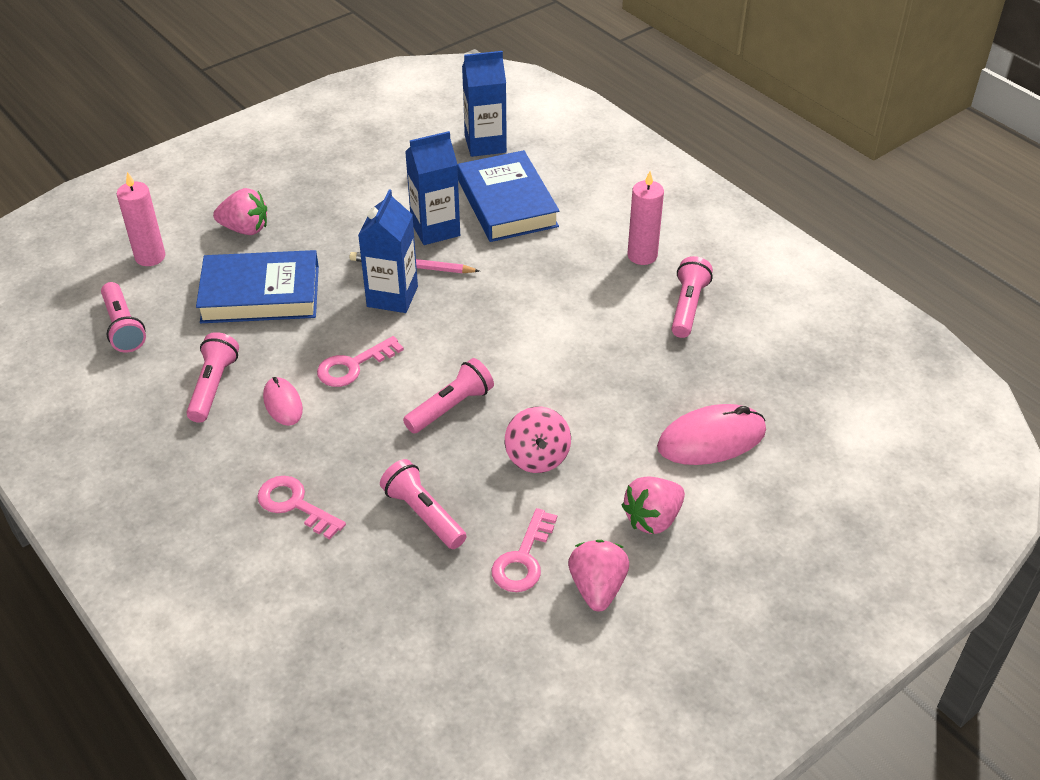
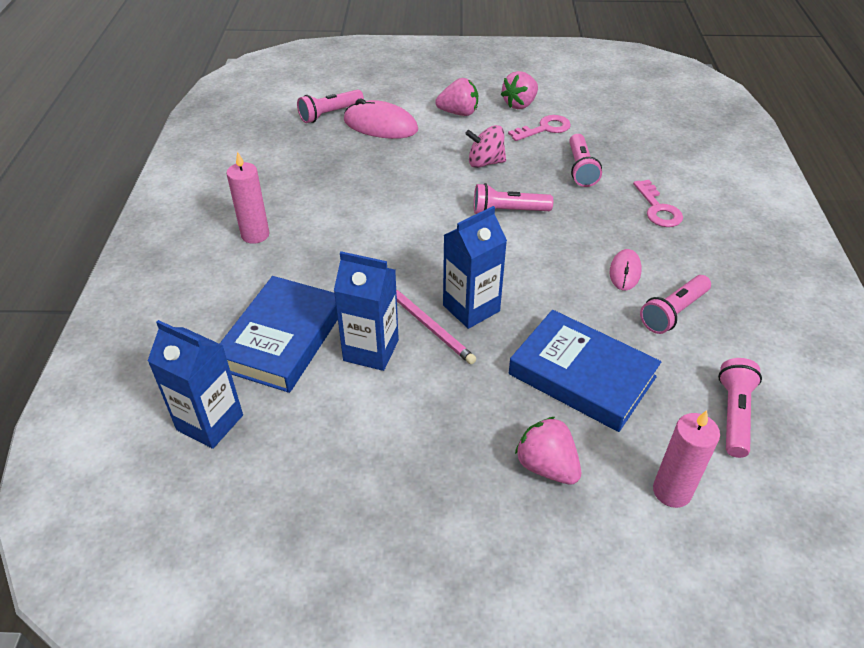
camera: 140 degrees left, 0 degrees up
(353, 366) = (551, 271): pink key -> none
(537, 457) = (485, 162): pink spinning top -> pink spinning top turned 120 degrees counterclockwise
(688, 307) = (283, 188): pink flashlight -> pink flashlight (329, 114)

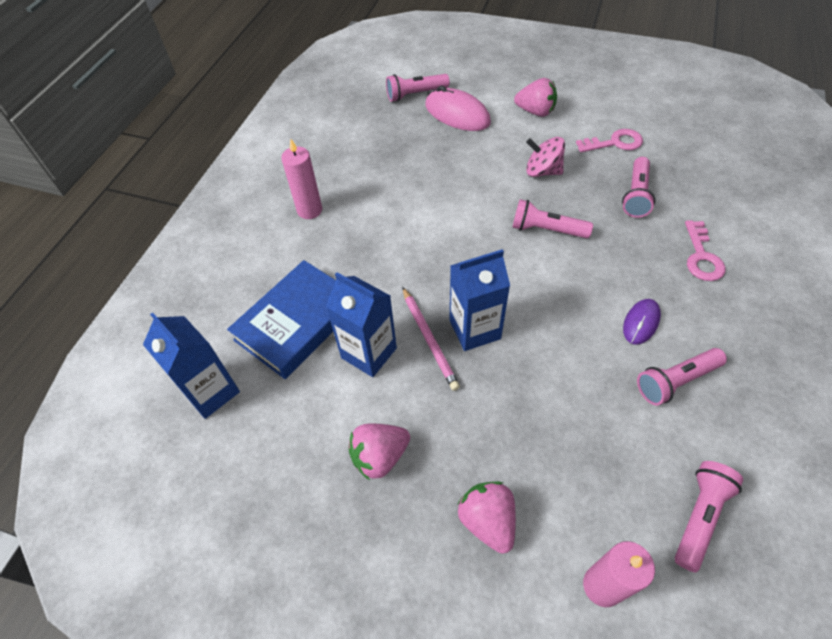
camera: 20 degrees right, 10 degrees up
(520, 104) = (599, 111): pink strawberry -> pink strawberry (380, 456)
(582, 375) = (556, 430): blue book -> none
(625, 272) = (641, 322): pink mouse -> purple mouse

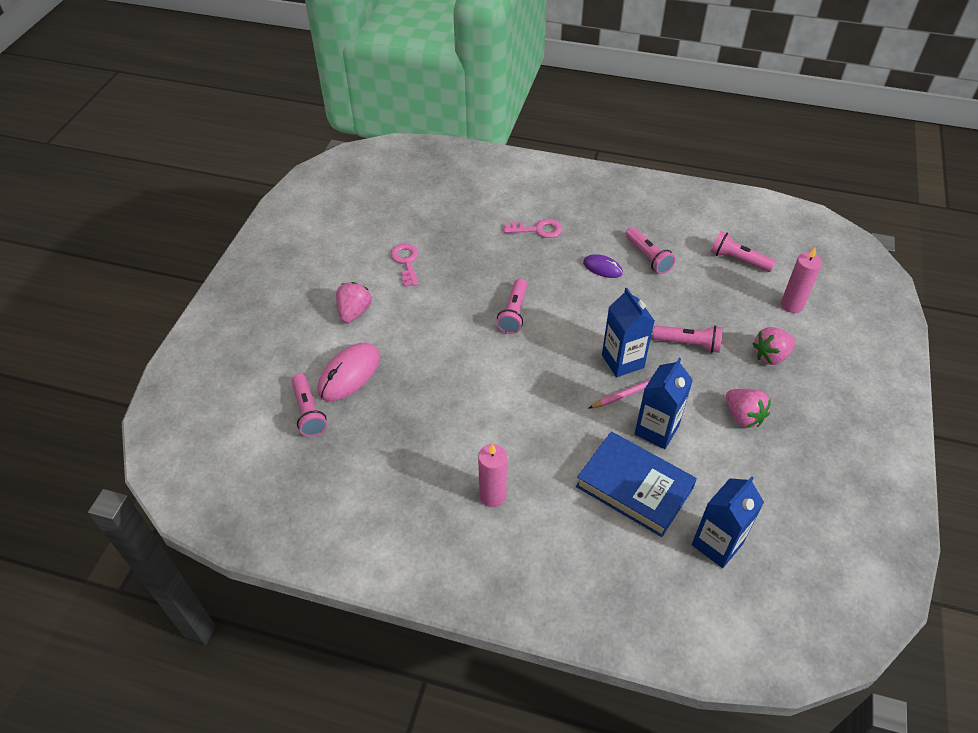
camera: 95 degrees left, 5 degrees down
(542, 171) = (441, 312): pink spinning top -> none
(636, 195) = (473, 256): pink flashlight -> pink flashlight (688, 344)

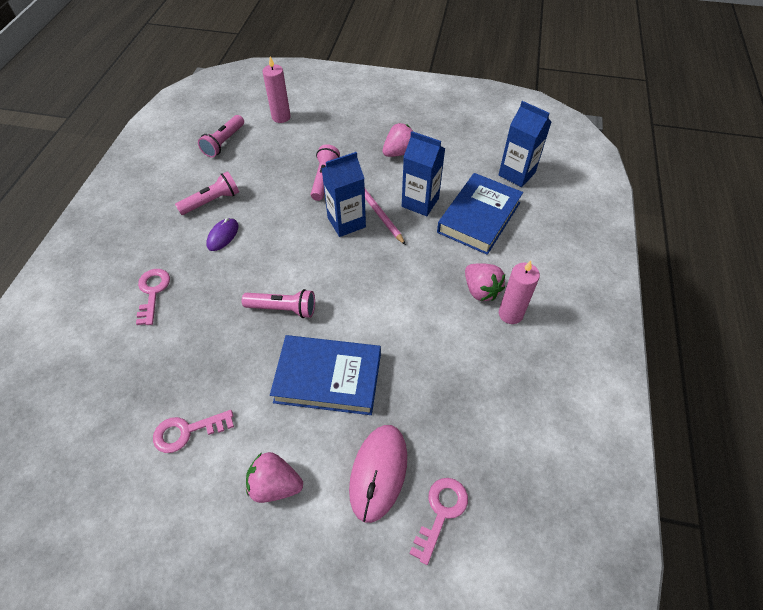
camera: 95 degrees left, 5 degrees up
(308, 412) = (441, 512): pink flashlight -> pink key
(349, 374) = (378, 472): pink mouse -> pink mouse turned 75 degrees clockwise
(438, 344) = (328, 378): none -> blue book
(771, 356) = (336, 133): pink strawberry -> pink strawberry (481, 290)

